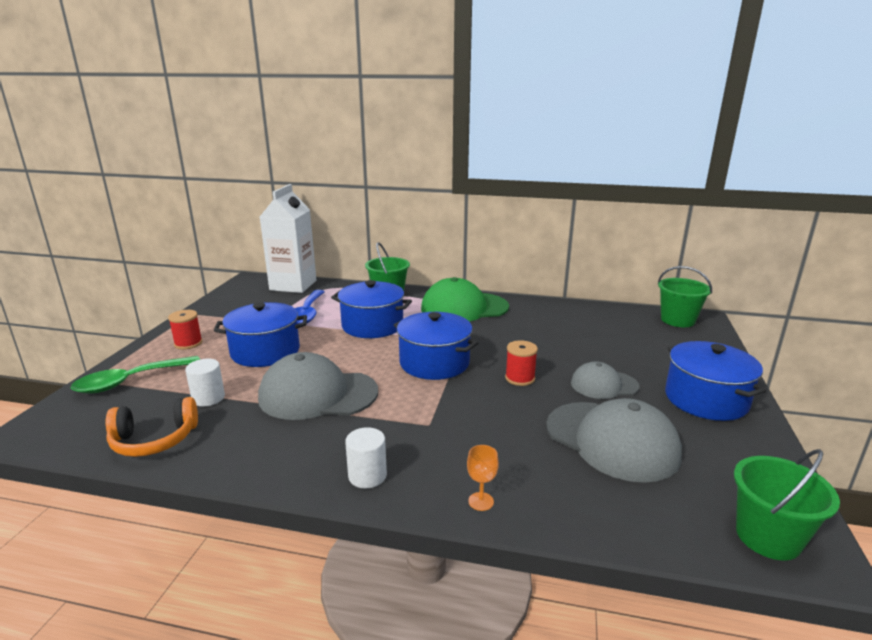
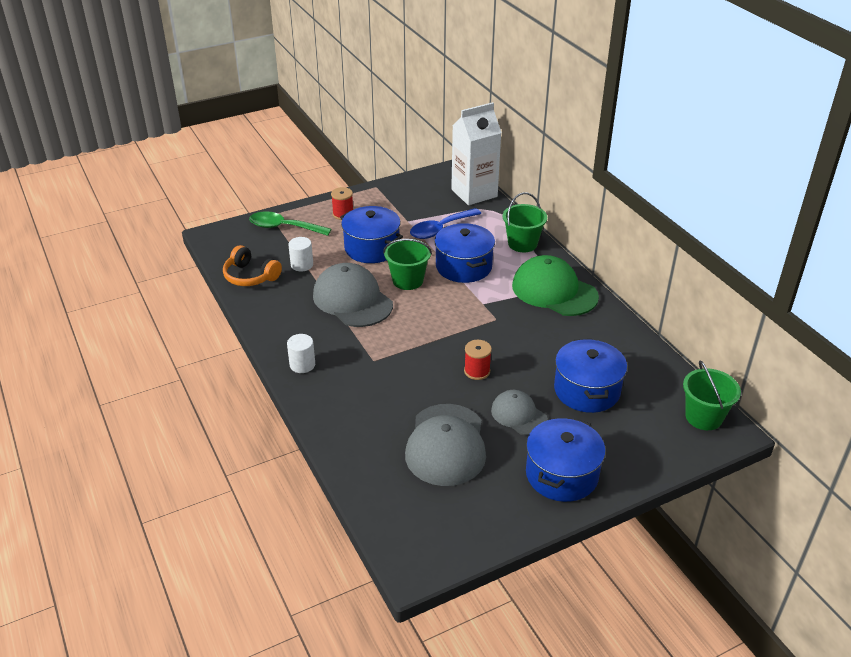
camera: 50 degrees right, 15 degrees up
(434, 363) = (448, 323): blue pot -> blue pot (587, 390)
(481, 501) = (325, 416): orange goblet -> none
(768, 537) = (414, 543): green bucket -> green bucket (408, 280)

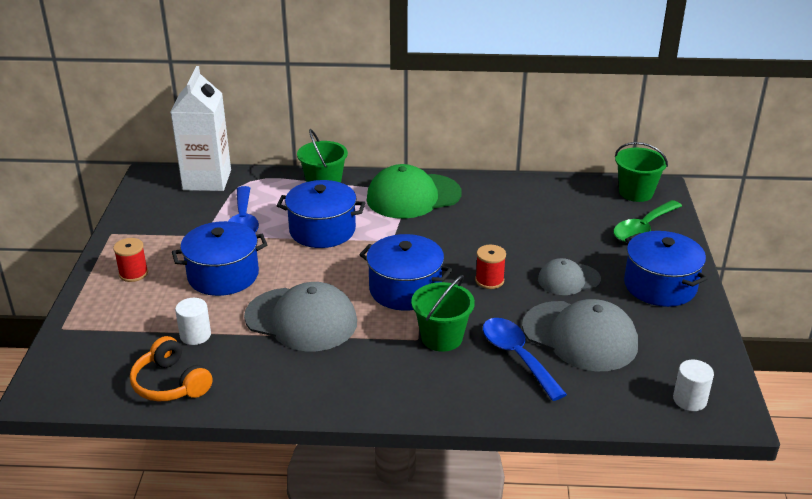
camera: 60 degrees left, 5 degrees down
(250, 276) = (170, 383): orange headphones -> orange headphones turned 75 degrees clockwise
(283, 227) = (102, 326): green spoon -> green spoon (643, 229)
(302, 365) = (380, 393): white cylinder -> white cylinder (689, 400)
(352, 300) = (301, 319): grey cap -> grey cap turned 150 degrees counterclockwise
(393, 417) = (517, 356): none -> blue spoon
(408, 280) = (307, 272): green bucket -> green bucket (442, 338)
(587, 390) = (563, 232): blue pot -> blue pot (405, 289)

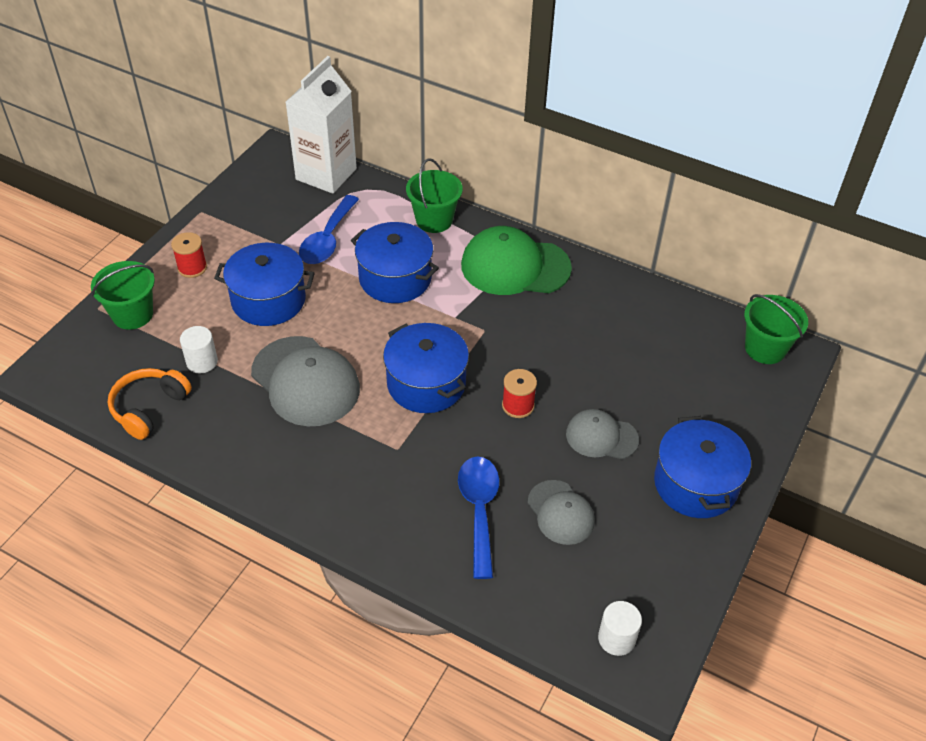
camera: 25 degrees right, 15 degrees up
(170, 383) = (149, 408): orange headphones -> orange headphones turned 45 degrees clockwise
(442, 338) = (421, 457): green bucket -> green bucket (132, 314)
(580, 336) = (560, 512): grey cap -> grey cap, size x0.58
(643, 229) = (735, 401): green spoon -> none

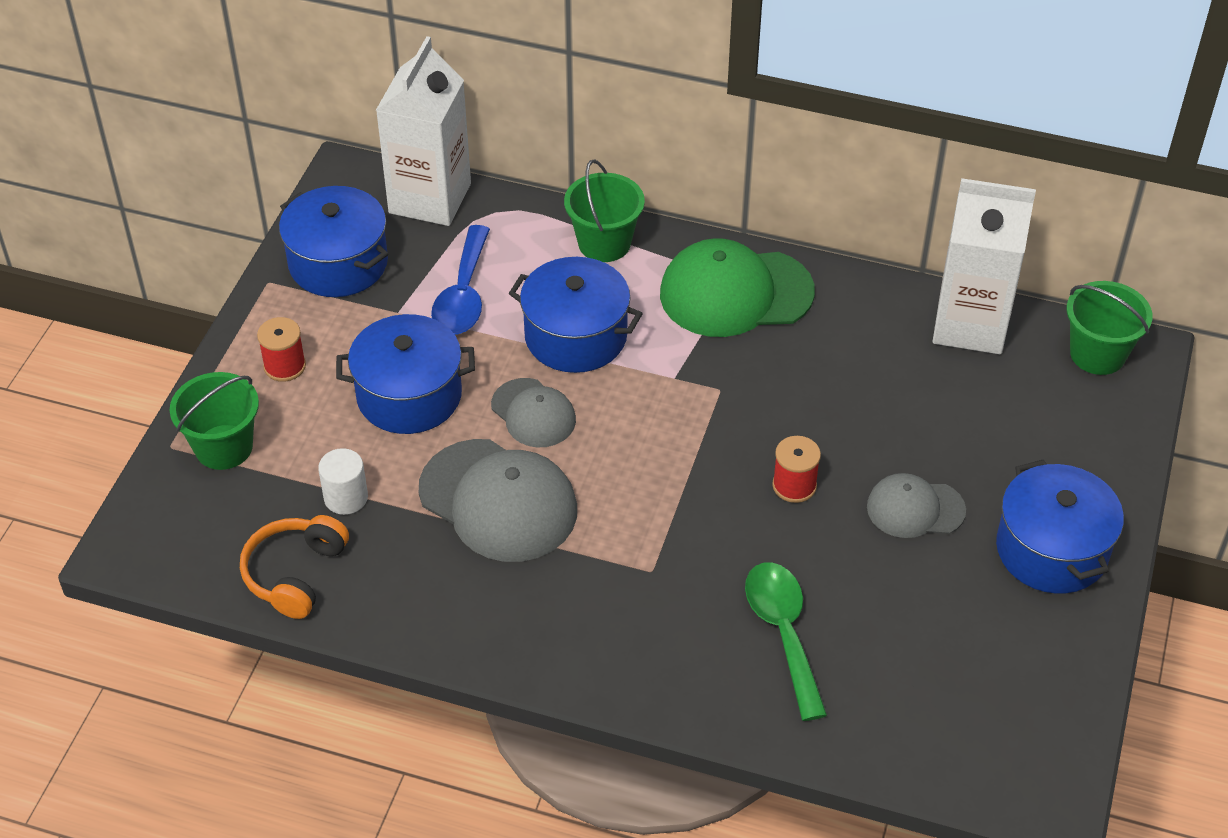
camera: 10 degrees left, 0 degrees up
(426, 383) = (663, 476): blue pot -> blue pot (338, 263)
(479, 510) = (783, 632): blue spoon -> green spoon
(560, 512) = (889, 617): grey cap -> grey cap (533, 413)
(616, 638) = (1002, 763): white cylinder -> none
(676, 313) = (970, 325): none -> white carton

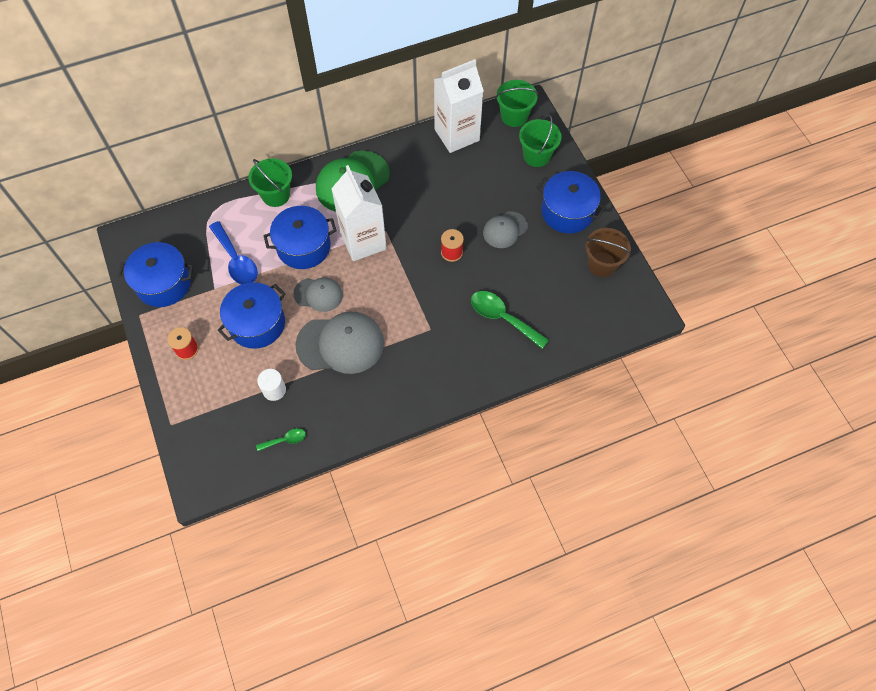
camera: 40 degrees left, 15 degrees up
(224, 447) = (196, 407): green bucket -> green bucket (536, 156)
(295, 574) = (285, 440): orange headphones -> green spoon
(430, 198) = (176, 224): white carton -> white carton (363, 241)
(1035, 667) = (602, 264): none -> brown bucket

